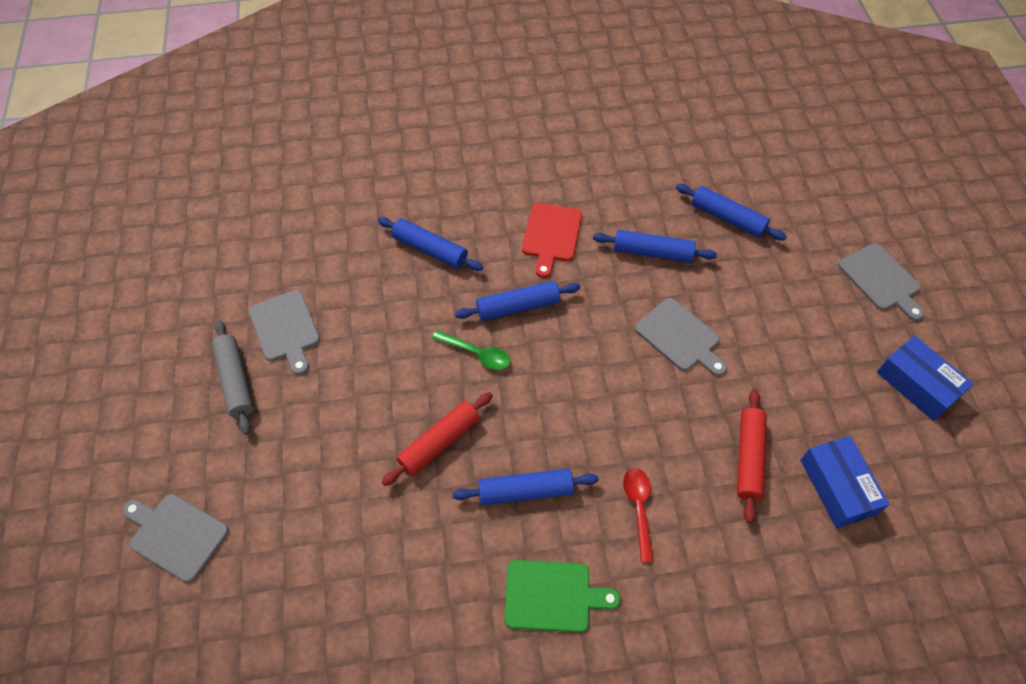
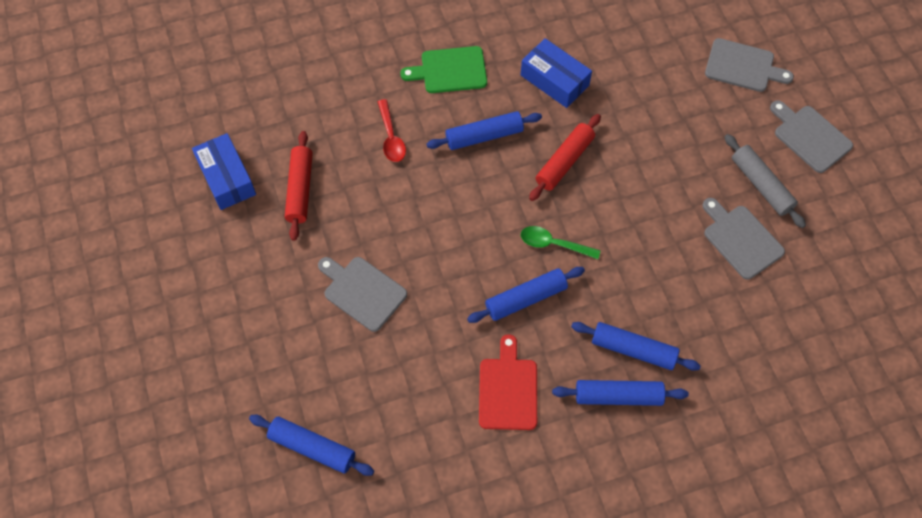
camera: 170 degrees right, 5 degrees up
(652, 252) = (395, 386): blue rolling pin -> blue rolling pin (618, 396)
(881, 280) = (150, 392): grey cutting board -> grey cutting board (810, 136)
(917, 384) = (138, 279): blue box -> blue box (554, 80)

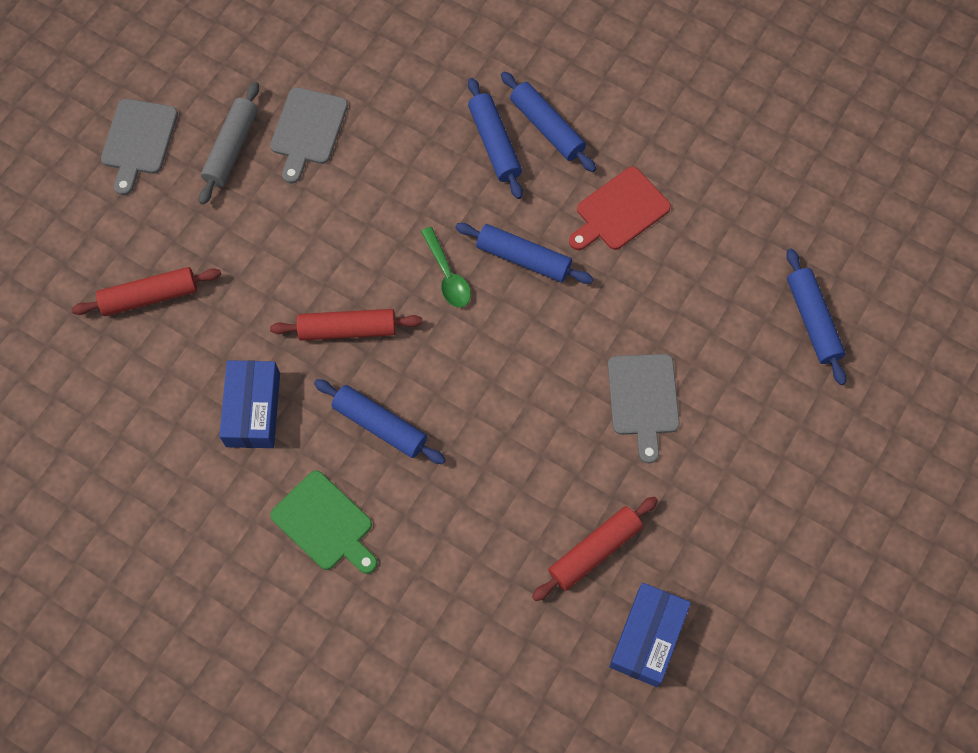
camera: 130 degrees left, 5 degrees up
(391, 137) = (458, 514): red spoon -> none
(680, 75) = (149, 297): none -> red rolling pin
(743, 66) = (91, 247): grey cutting board -> none

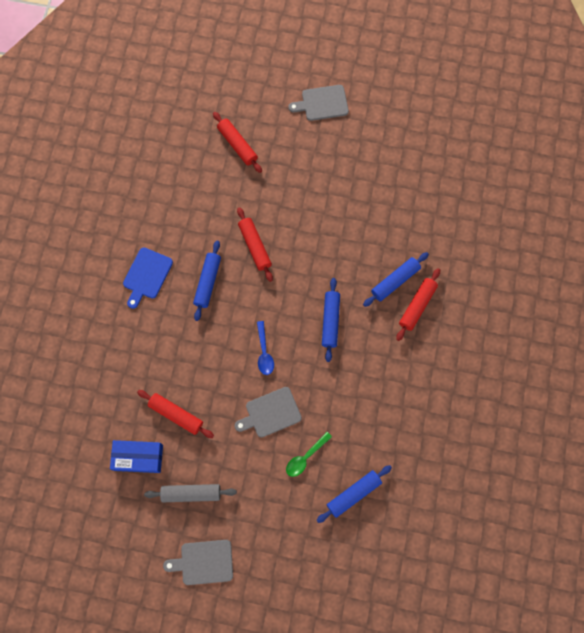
camera: 70 degrees right, 5 degrees up
(232, 148) = (336, 149): grey rolling pin -> grey rolling pin (191, 493)
(253, 410) = (194, 218): blue box -> none
(307, 130) = (363, 182): grey cutting board -> grey cutting board (203, 562)
(325, 524) = (146, 275): green cutting board -> blue cutting board
(447, 275) = (305, 285): green spoon -> green spoon (305, 457)
(538, 375) = (264, 352): none -> blue spoon
(547, 127) = (417, 306): blue rolling pin -> red rolling pin
(619, 211) = (380, 363): red cutting board -> none

